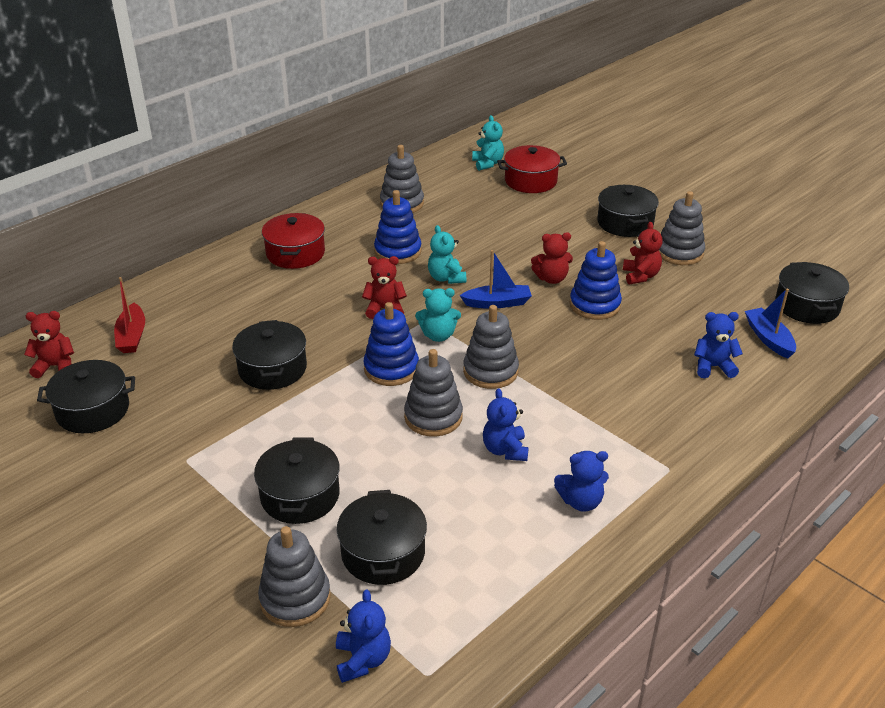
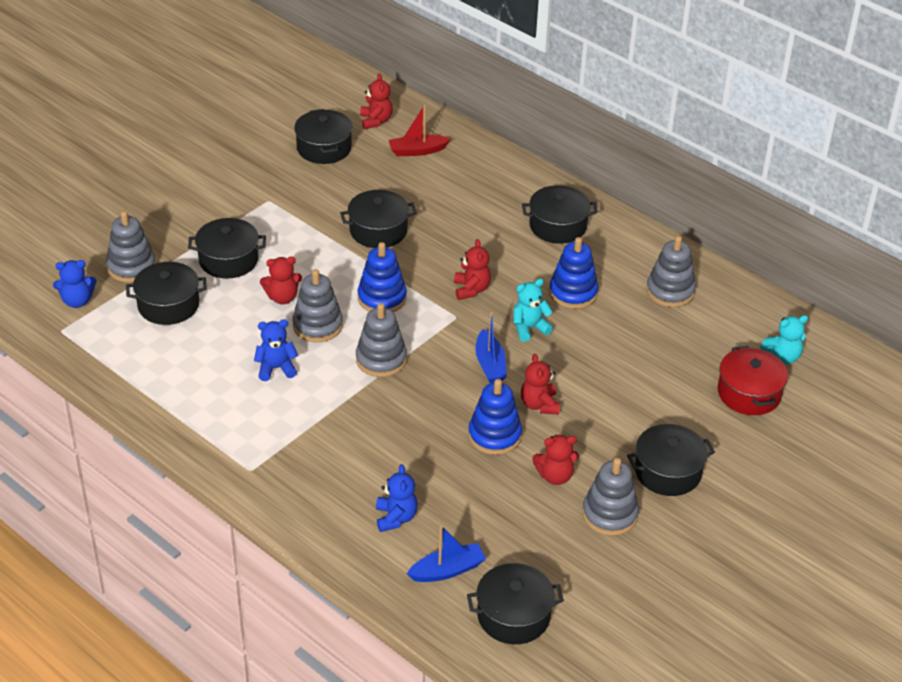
camera: 85 degrees right, 5 degrees up
(295, 253) = (558, 226): red pot -> black pot
(381, 446) = (282, 297): none -> red teddy bear
(438, 335) = (433, 325): turquoise teddy bear -> none
(581, 501) = (214, 412): blue teddy bear -> none

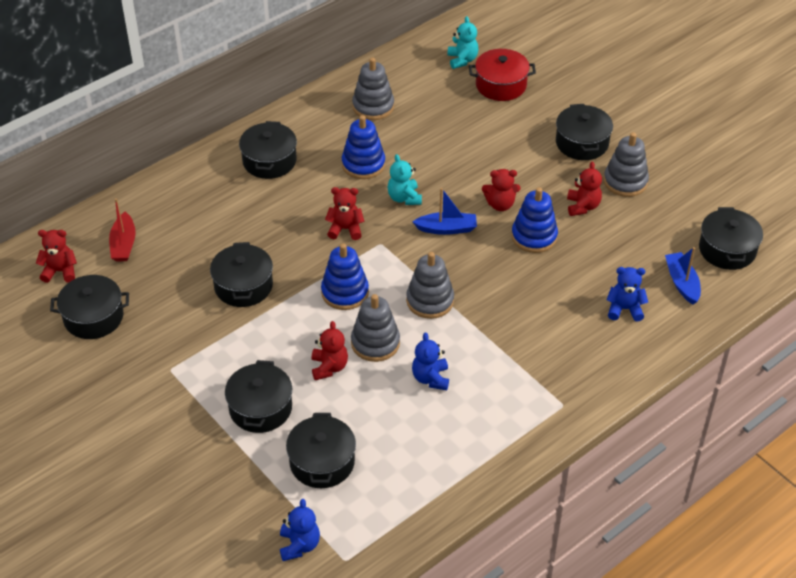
camera: 80 degrees left, 5 degrees up
(131, 267) = (252, 494): grey stacking toy -> none

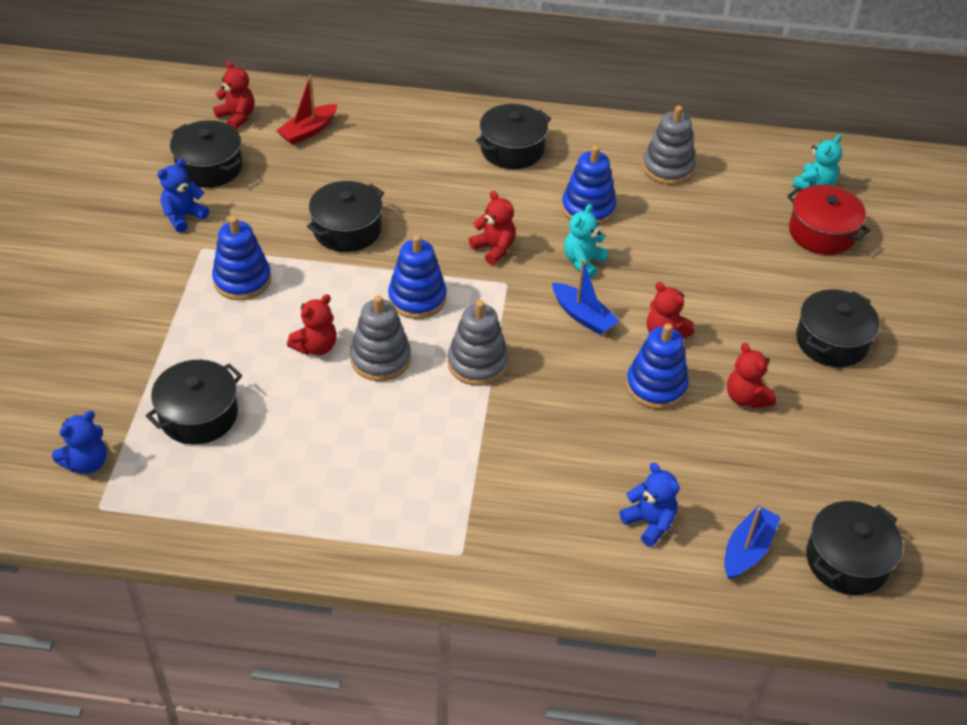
camera: 45 degrees right, 0 degrees up
(226, 367) = (242, 280): none -> blue stacking toy
(260, 408) = (219, 333): black pot -> none
(430, 378) = (381, 427): blue teddy bear -> blue teddy bear (183, 216)
(582, 206) = (746, 398): red teddy bear -> red teddy bear turned 105 degrees clockwise
(625, 181) = (826, 410): grey stacking toy -> none

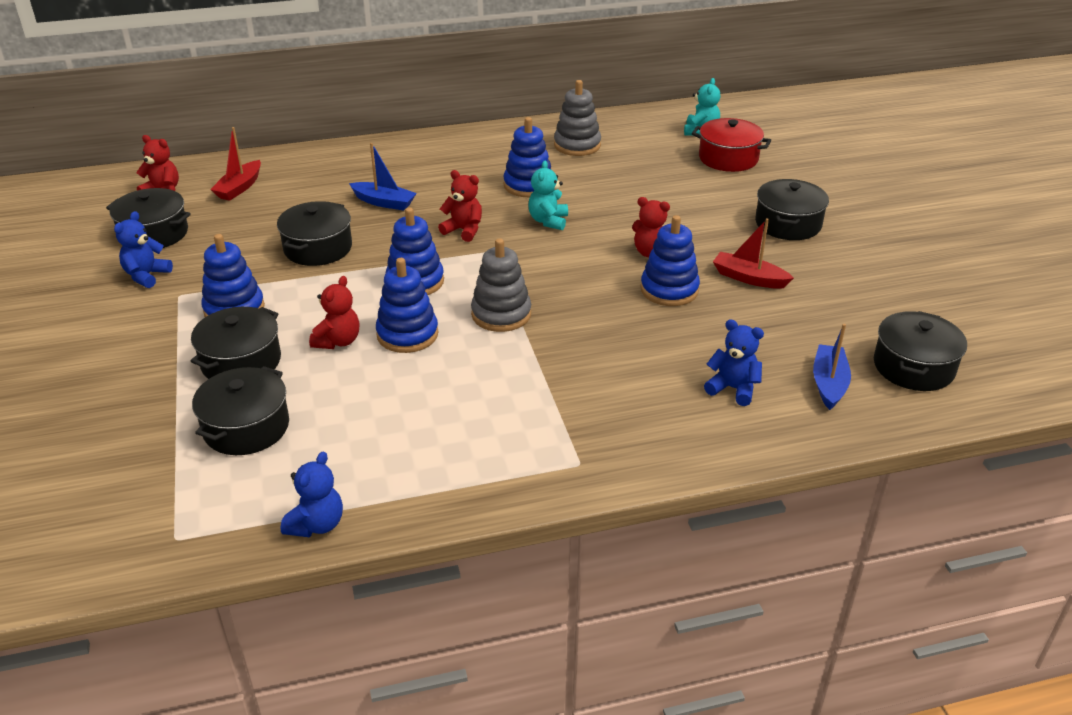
camera: 20 degrees left, 10 degrees down
(86, 463) = (141, 503): blue teddy bear -> blue teddy bear (316, 524)
(380, 359) = (407, 334): grey stacking toy -> blue stacking toy
(512, 149) = (436, 161): black pot -> black pot (241, 362)
(583, 316) = (573, 257): blue boat -> blue boat (384, 202)
(746, 398) = (749, 278): red teddy bear -> red boat

